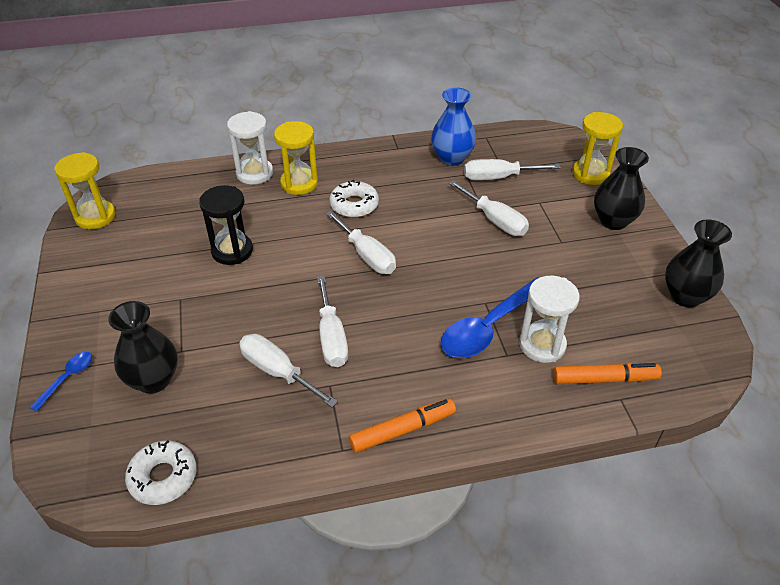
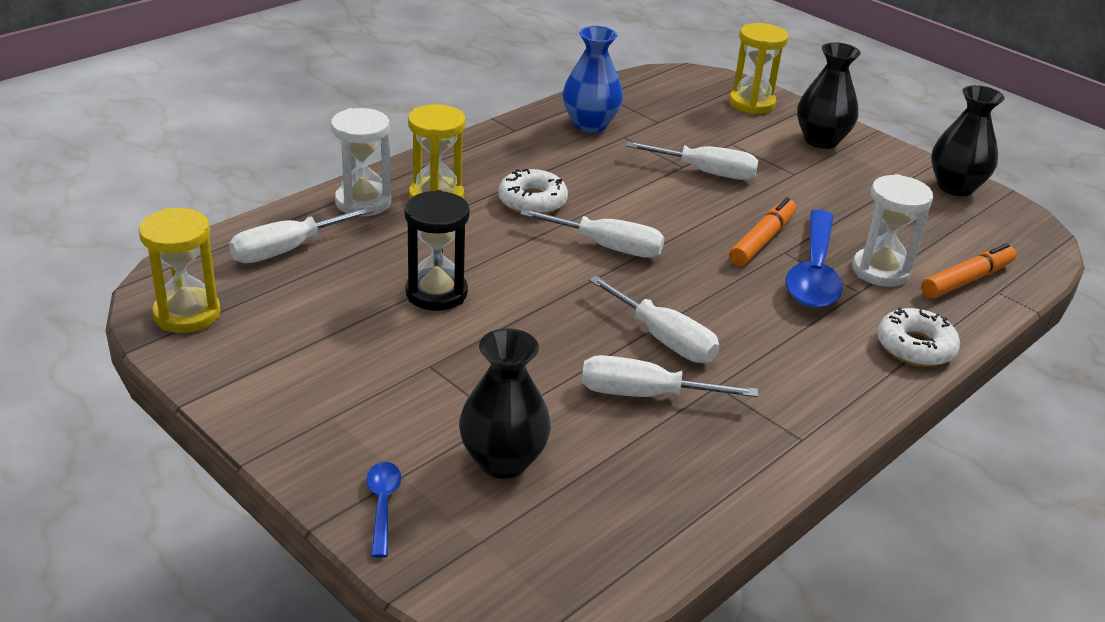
camera: 35 degrees left, 10 degrees down
(163, 477) = (639, 551): white donut -> white donut (915, 347)
(402, 430) = (839, 396): orange marker -> orange marker (762, 240)
(498, 177) = (662, 131): white screwdriver -> white screwdriver (287, 250)

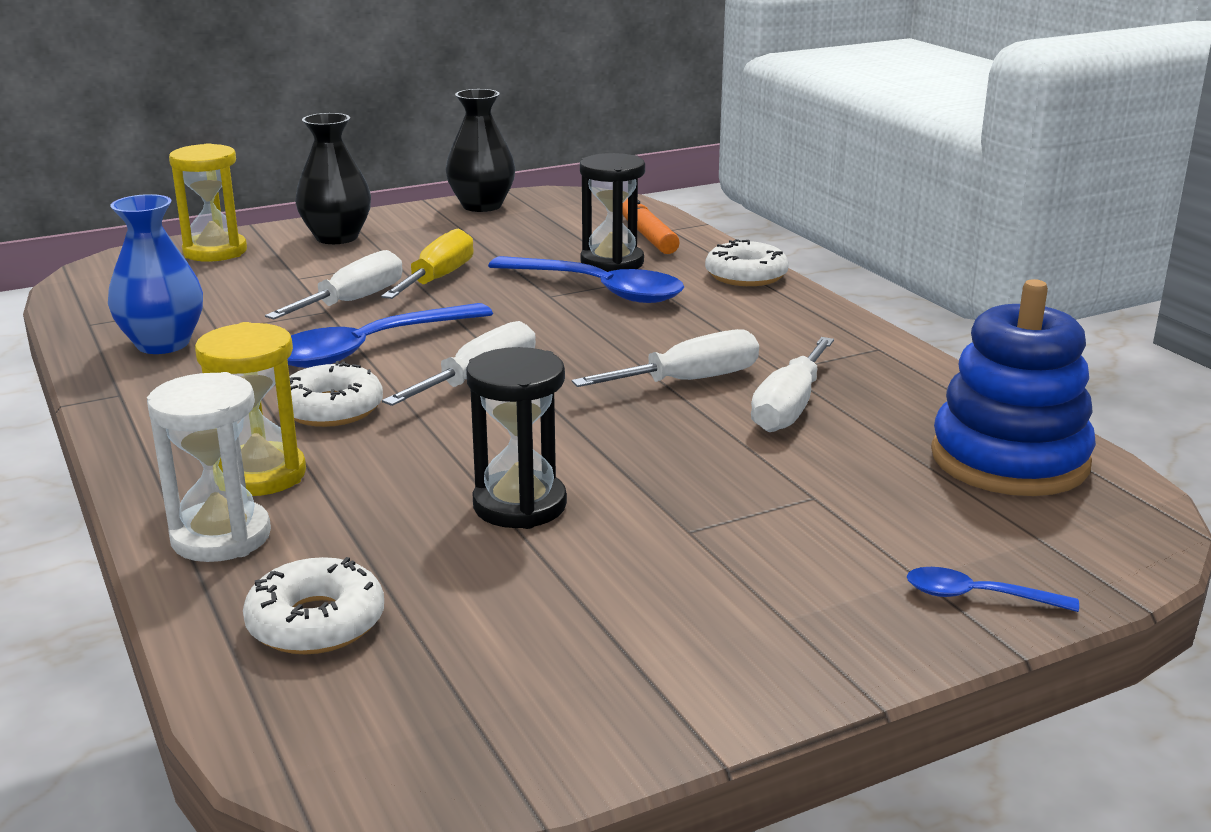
camera: 70 degrees left, 10 degrees down
(187, 314) = (457, 744): yellow hourglass -> none
(287, 250) = (316, 622): white screwdriver -> white donut
(503, 461) = (897, 505): black vase -> none
(611, 524) = (1009, 459): none -> blue stacking toy
(631, 195) = (369, 348): none -> blue spoon
(762, 240) = (521, 301): orange marker -> none
(775, 197) = (438, 279): none -> yellow screwdriver
(880, 271) = (612, 263): white hourglass -> black hourglass

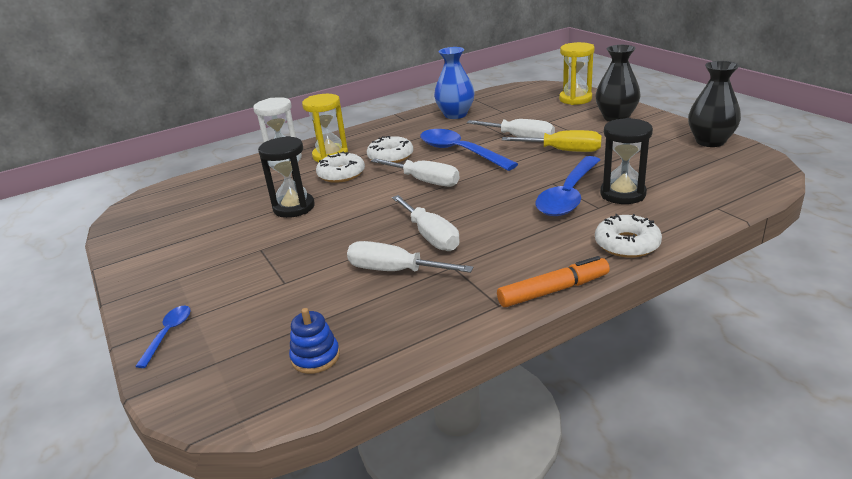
camera: 90 degrees right, 5 degrees up
(316, 622) = (220, 185): white donut -> white donut (341, 174)
(647, 235) = (692, 200): orange marker -> orange marker (553, 290)
(1009, 459) = (315, 357): blue stacking toy -> blue stacking toy, size x0.47

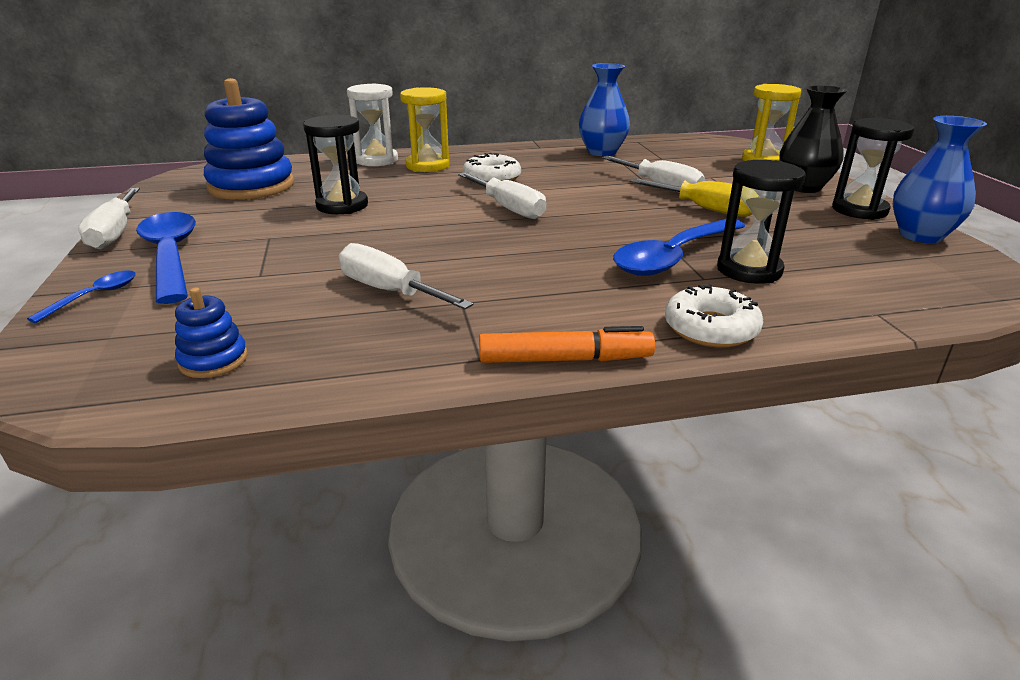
camera: 15 degrees right, 0 degrees up
(200, 206) = (251, 186): none -> blue stacking toy
(341, 174) = (422, 184): white donut -> none
(430, 236) = (464, 264): white screwdriver -> white screwdriver (115, 233)
(459, 152) = (575, 188): blue spoon -> blue spoon (171, 256)
(662, 129) = (859, 210): none -> black hourglass
(710, 141) = (920, 235): black vase -> blue vase

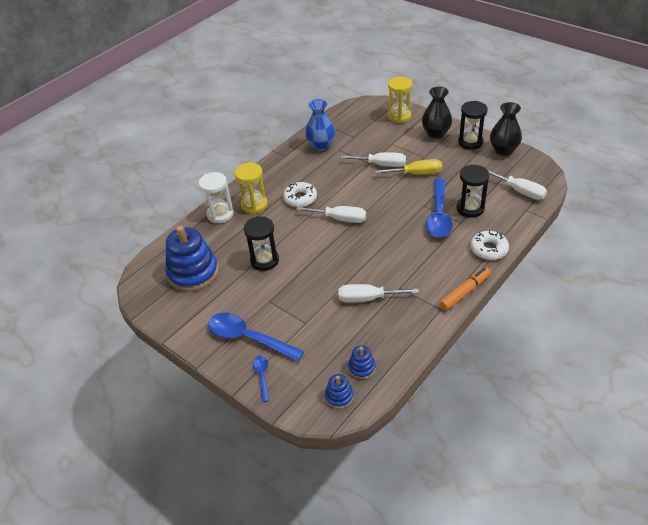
camera: 35 degrees left, 15 degrees up
(110, 374) = (339, 396): none -> blue stacking toy
(115, 233) = (193, 343): white screwdriver -> white screwdriver (520, 191)
(920, 235) = (503, 150): blue vase -> black vase

